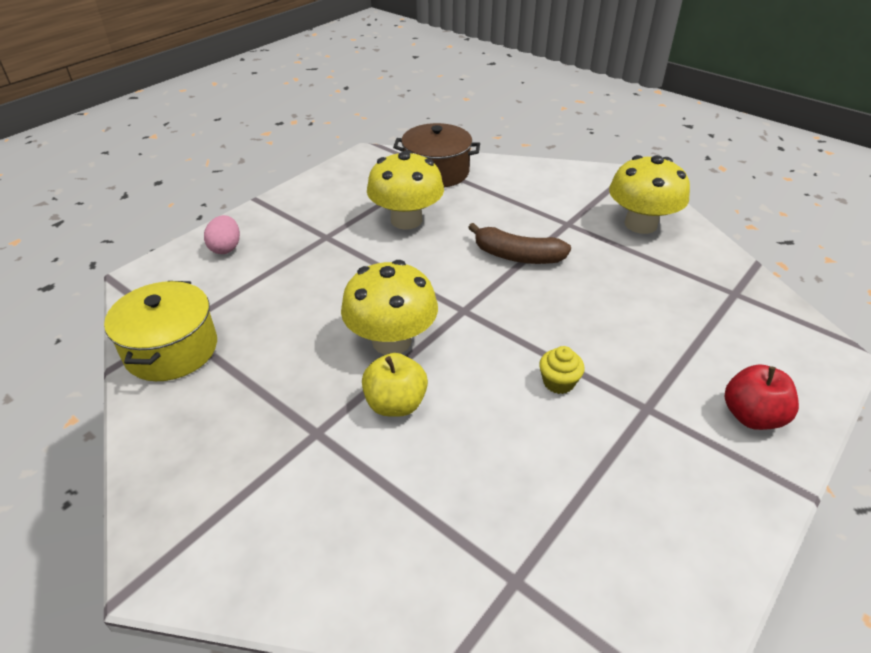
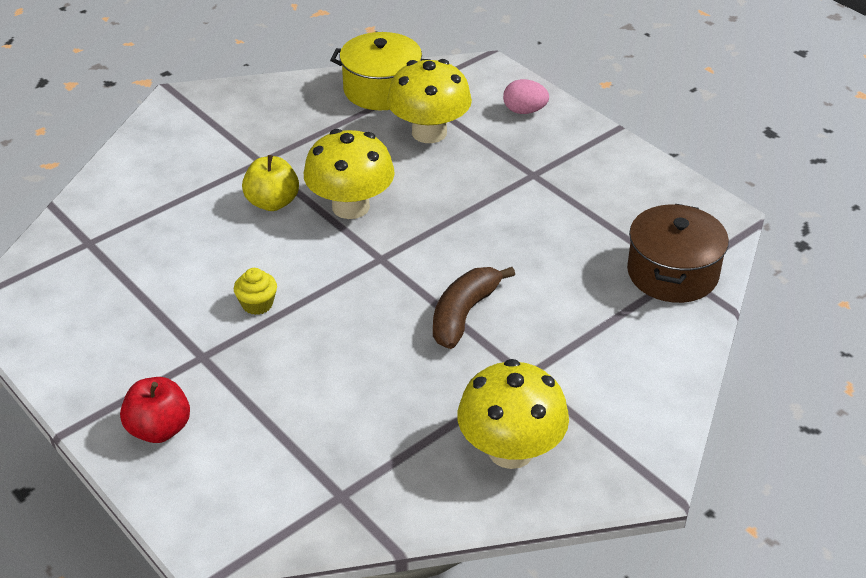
camera: 100 degrees right, 0 degrees up
(406, 220) = (556, 235): yellow mushroom -> yellow mushroom (429, 132)

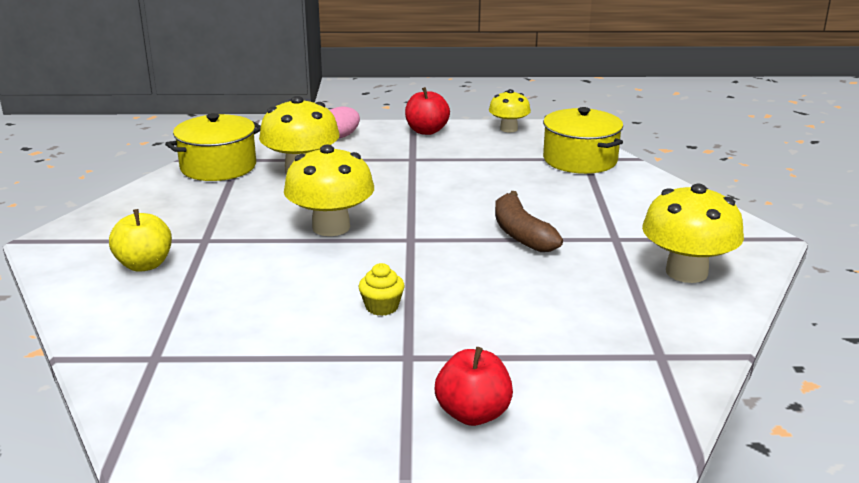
camera: 50 degrees left, 15 degrees down
(272, 202) = (267, 254): yellow apple -> yellow apple (144, 265)
(604, 149) = (426, 131): none -> red apple
(672, 273) = (580, 160): brown pot -> yellow pot
(682, 192) = (508, 129): none -> yellow mushroom

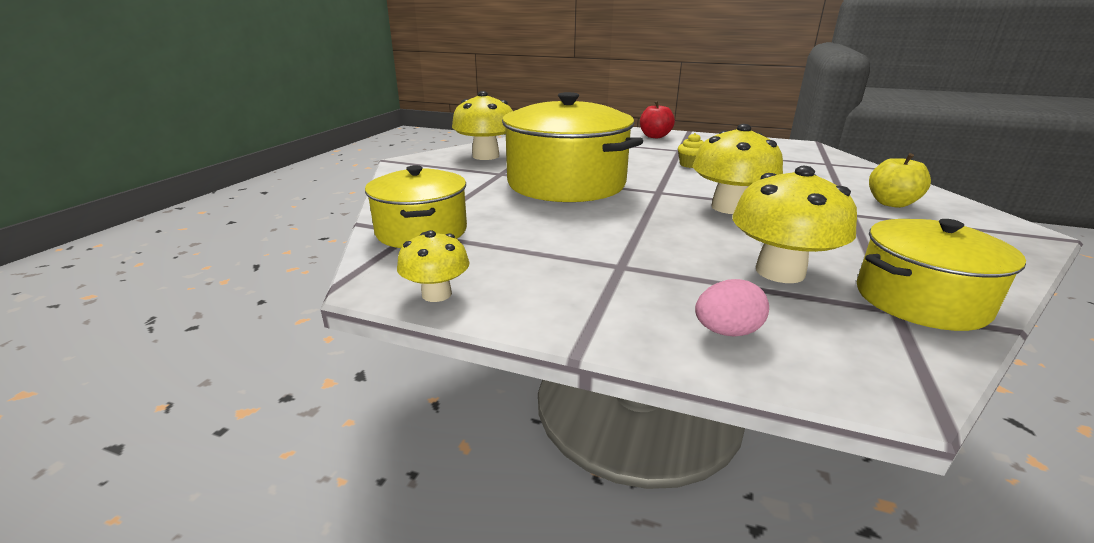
camera: 160 degrees left, 0 degrees up
(426, 131) = (569, 315): red apple -> none
(521, 234) = (566, 183): brown banana -> yellow pot

